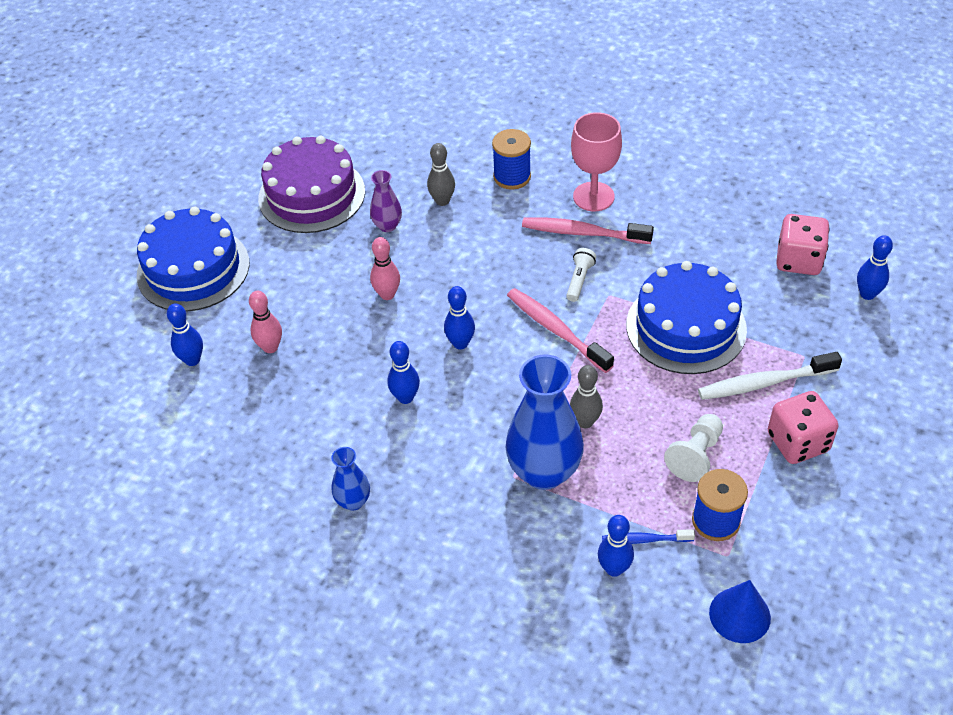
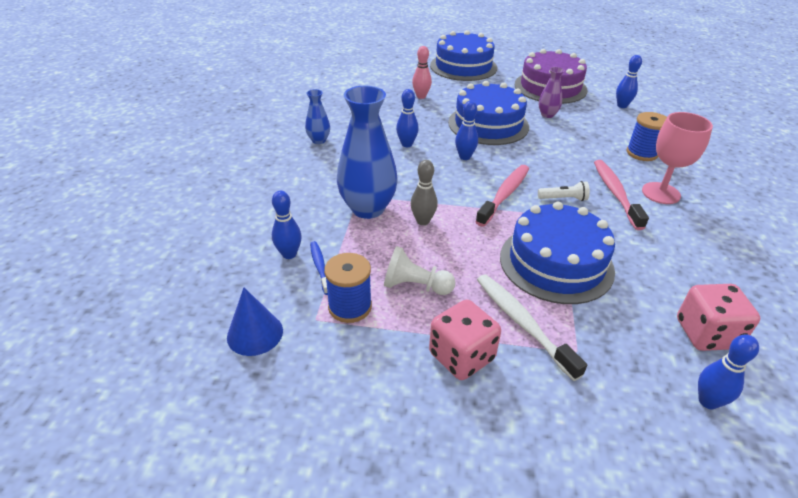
camera: 70 degrees right, 10 degrees down
(192, 360) = (399, 78): blue bowling pin -> blue bowling pin (622, 106)
(387, 294) = (488, 124): pink bowling pin -> blue cake
(442, 201) = (589, 130): grey bowling pin -> none

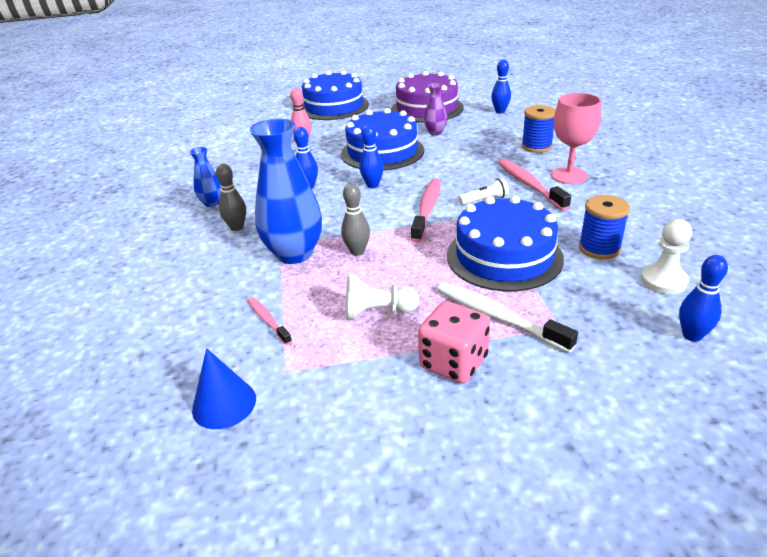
camera: 15 degrees left, 5 degrees down
(289, 254) = (228, 317): blue bowling pin -> none
(320, 267) = (268, 320): blue toothbrush -> pink toothbrush
(330, 170) = (237, 227): none -> grey bowling pin
(350, 307) = (318, 349): blue spool -> blue spool (599, 248)
(706, 334) = (663, 281): pink dice -> white pawn

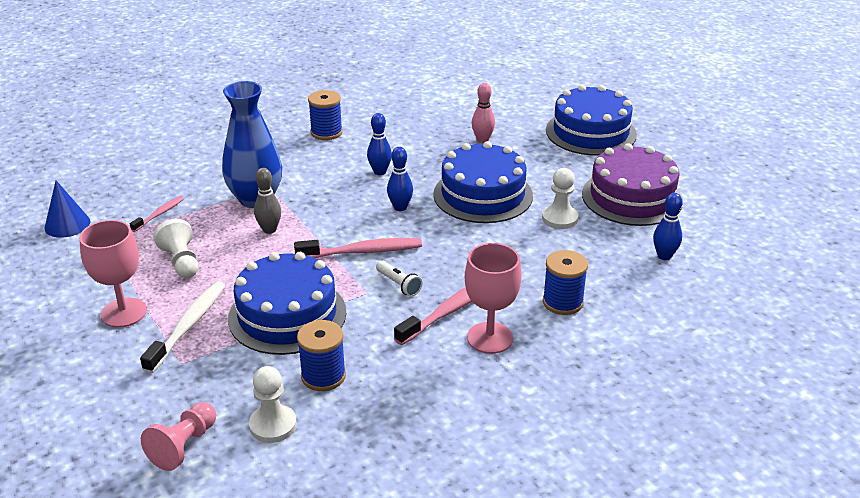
camera: 65 degrees right, 0 degrees up
(212, 203) = (326, 132): blue vase -> blue spool
(237, 227) = (288, 158): grey bowling pin -> none
(435, 132) = (559, 218): purple vase -> white pawn
(453, 362) = (123, 313): pink dice -> pink goblet
(692, 335) = (184, 446): blue bowling pin -> pink pawn

